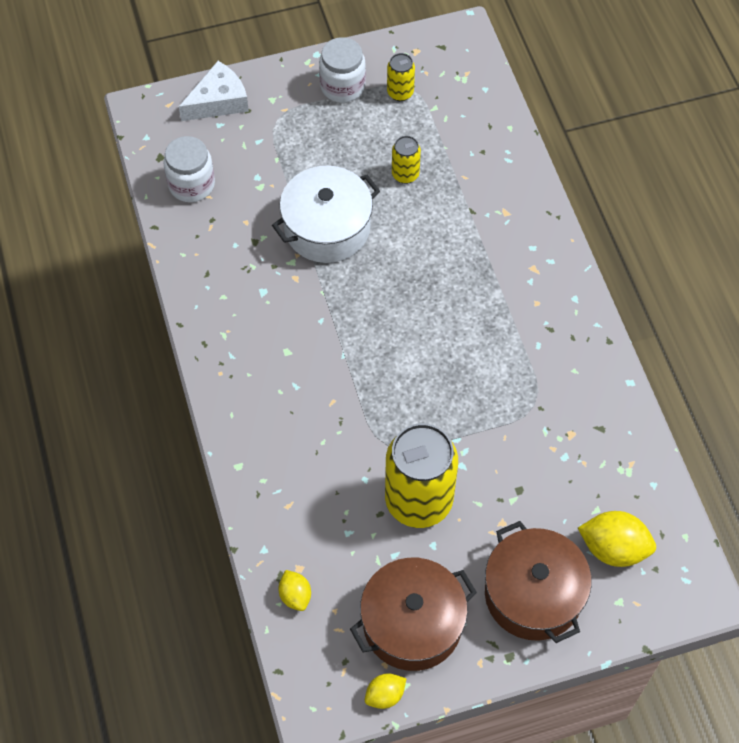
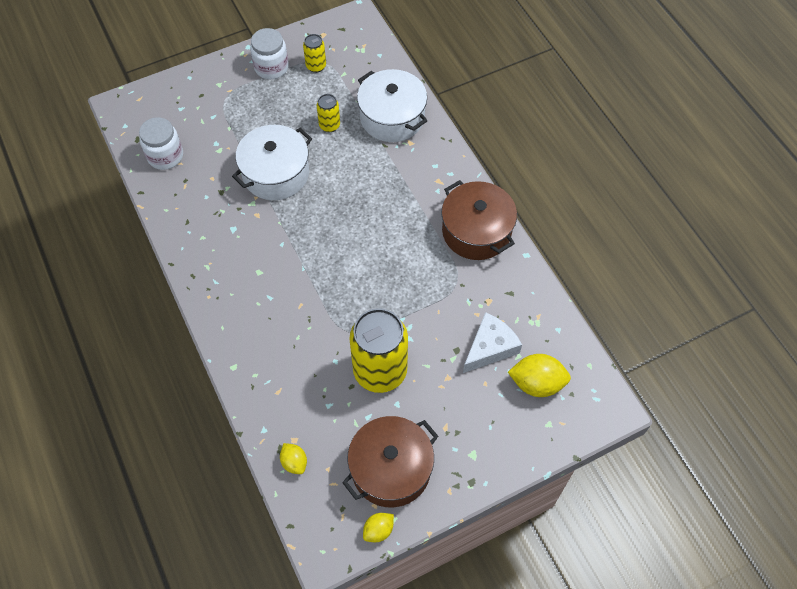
camera: 10 degrees left, 0 degrees up
(218, 101) = (177, 91): white cheese -> white cheese (490, 347)
(488, 175) = (392, 117): none -> white pot
(533, 594) = (481, 429): brown pot -> brown pot (476, 231)

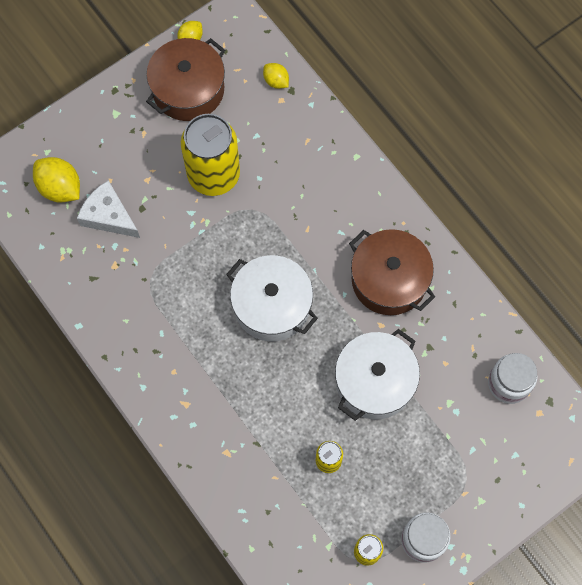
camera: 170 degrees right, 10 degrees up
(392, 117) = (254, 486): white pot -> white pot (272, 305)
(476, 231) = (135, 345): brown pot -> brown pot (389, 280)
(490, 347) = (109, 216): white cheese -> white cheese turned 90 degrees clockwise
(537, 383) = (60, 188): yellow lemon -> yellow lemon turned 45 degrees clockwise

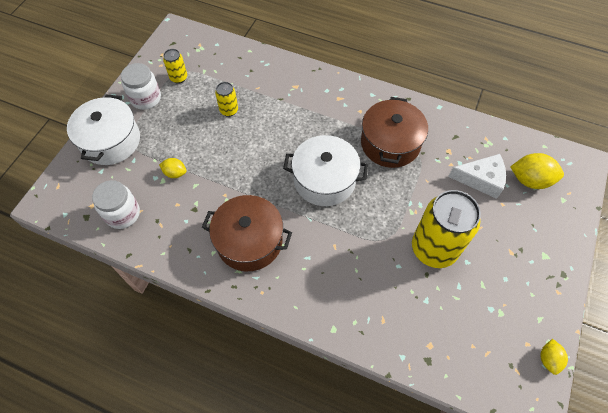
camera: 150 degrees right, 10 degrees down
(188, 89) = (510, 309): brown pot -> brown pot (390, 143)
(276, 81) = (447, 361): yellow lemon -> yellow lemon (175, 173)
(374, 381) = (223, 168): white pot -> white pot (111, 141)

